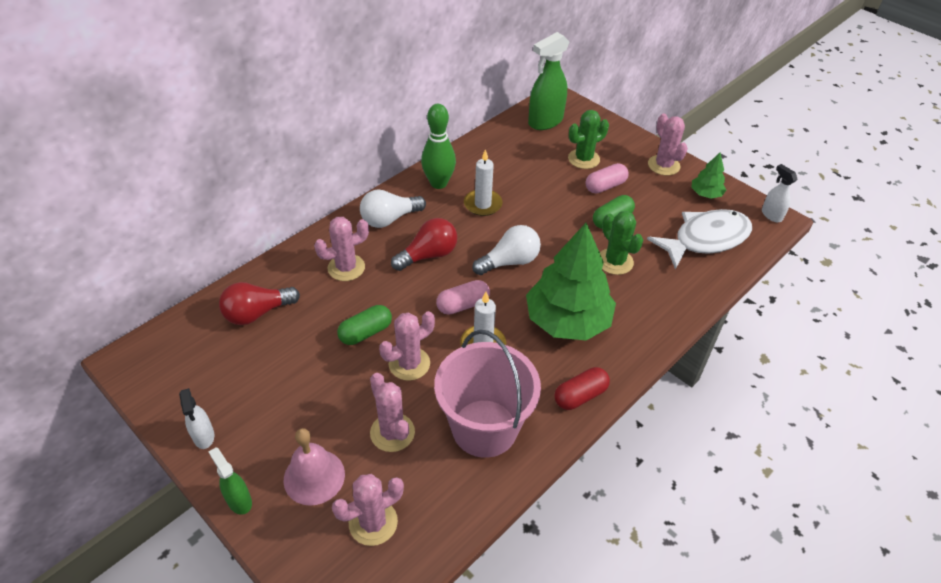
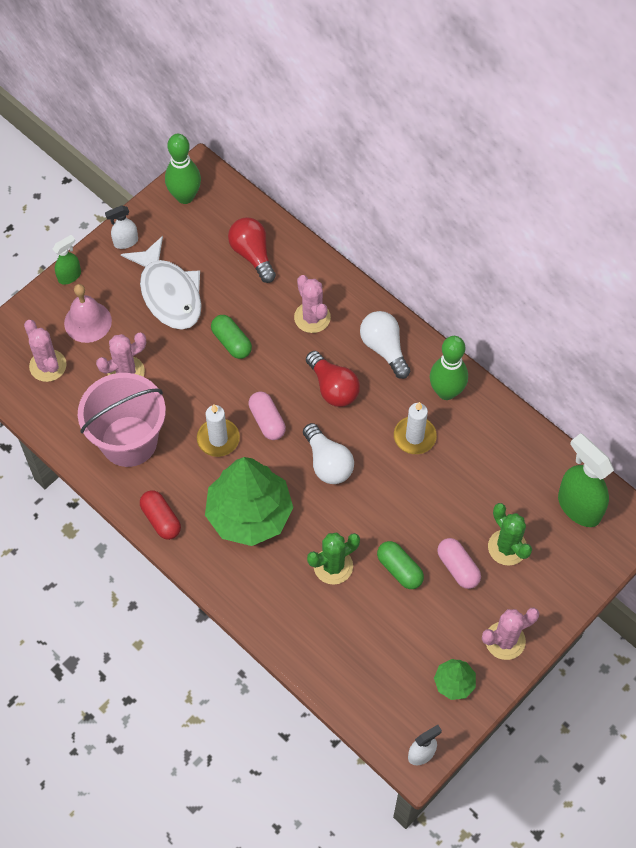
camera: 90 degrees right, 15 degrees up
(156, 374) = (185, 196): none -> green bowling pin
(409, 364) = (196, 380): pink cactus -> none
(705, 239) = (374, 668): white fish -> white fish (169, 293)

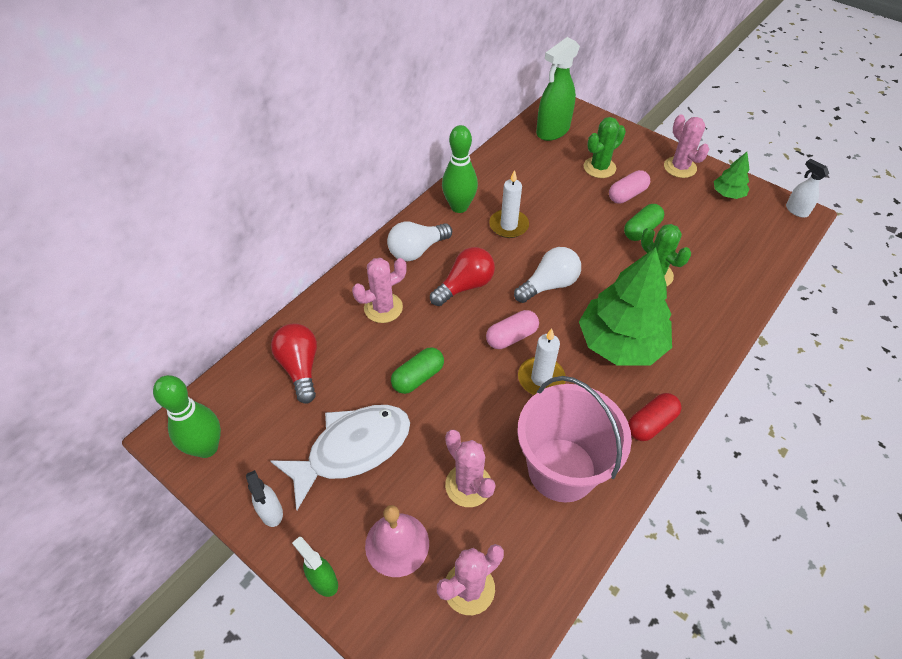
camera: 95 degrees left, 10 degrees down
(252, 254) = (300, 367): red light bulb -> red light bulb turned 105 degrees clockwise

